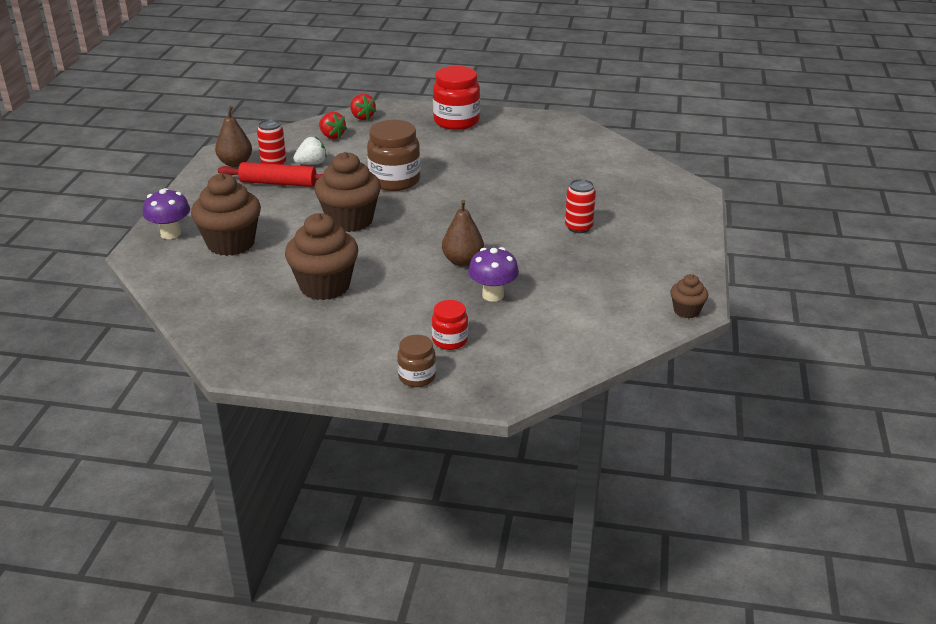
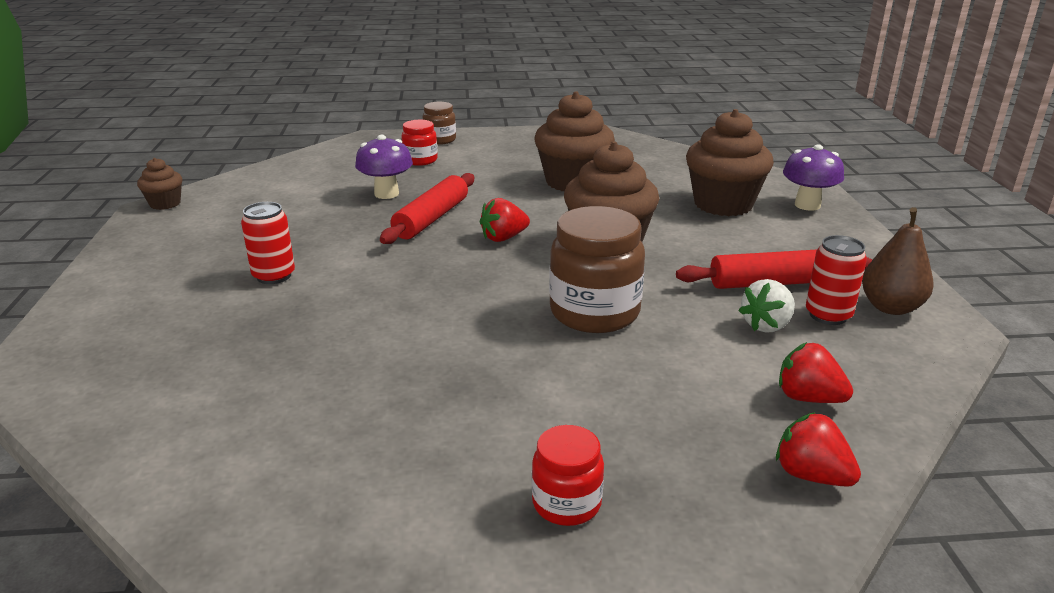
camera: 165 degrees right, 5 degrees down
(417, 236) = (503, 238): none -> red strawberry
(456, 121) = (566, 503): red jar -> red jar, size x0.55
(462, 261) = (432, 219): brown pear -> red rolling pin

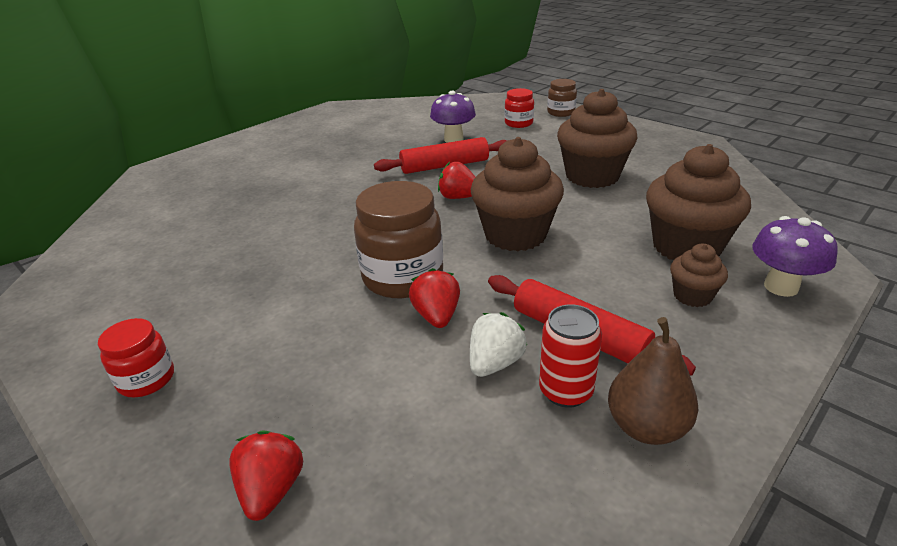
camera: 50 degrees right, 5 degrees up
(165, 204) = (344, 106): brown cupcake -> brown cupcake (692, 296)
(274, 276) = (306, 166): red can -> none
(766, 325) = (495, 363): white strawberry -> white strawberry turned 120 degrees clockwise
(808, 398) = (396, 438): red strawberry -> red strawberry (437, 316)

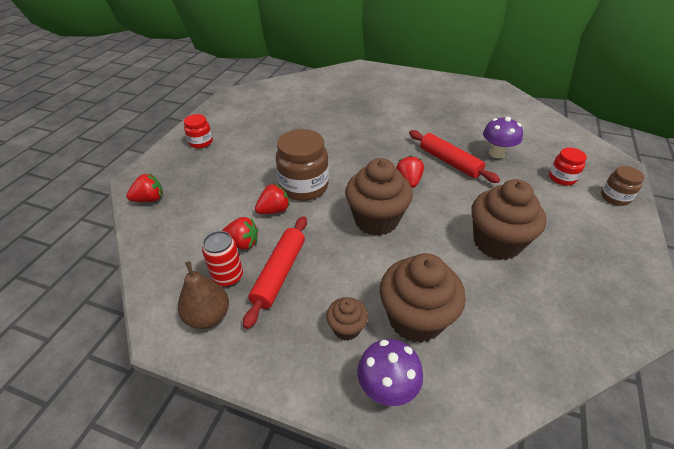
camera: 65 degrees right, 10 degrees up
(495, 363) = (242, 243): white strawberry -> red strawberry

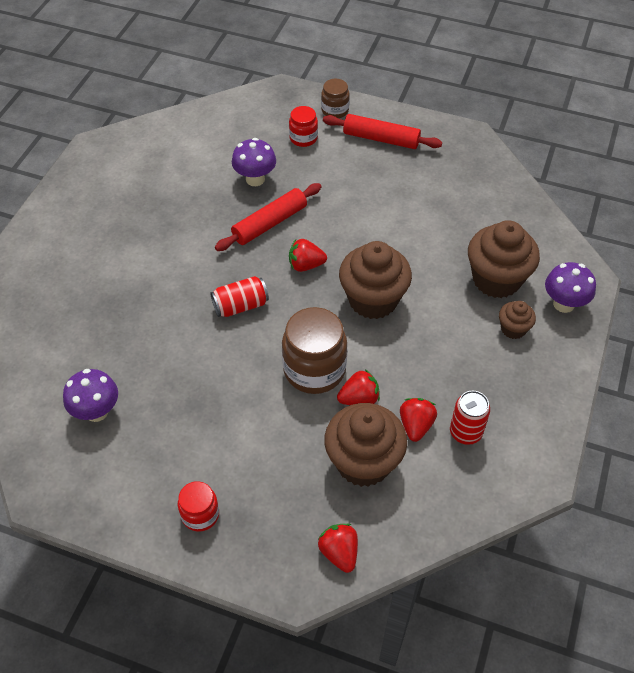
camera: 90 degrees left, 10 degrees up
(208, 316) = (516, 442): brown pear -> none
(274, 210) = (359, 399): red strawberry -> red strawberry turned 105 degrees clockwise
(279, 273) = (456, 385): red rolling pin -> red rolling pin (381, 139)
(281, 104) = (97, 411): none -> purple mushroom
(363, 151) = (240, 306): none -> red can
(497, 242) = (401, 208): brown cupcake -> brown cupcake (363, 462)

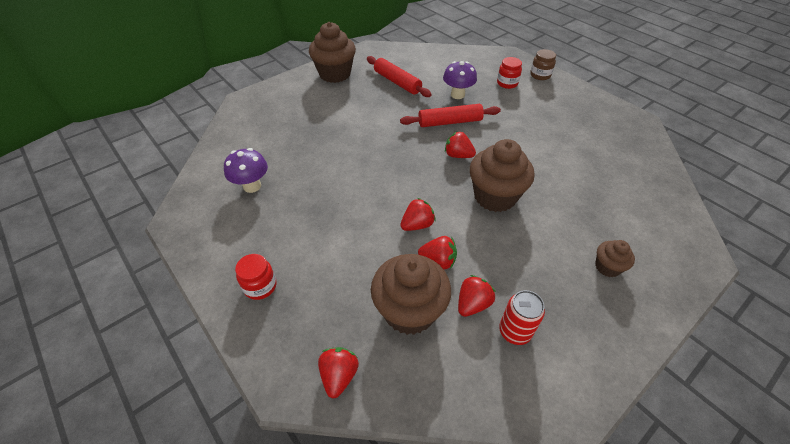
camera: 30 degrees right, 5 degrees down
(240, 306) = (394, 162): red can -> none
(314, 370) = (417, 225): brown jar -> red strawberry
(381, 139) = (565, 101): red rolling pin -> red rolling pin (397, 82)
(496, 279) = (611, 223): brown cupcake -> brown cupcake (335, 74)
(563, 304) = (668, 267): purple mushroom -> none

